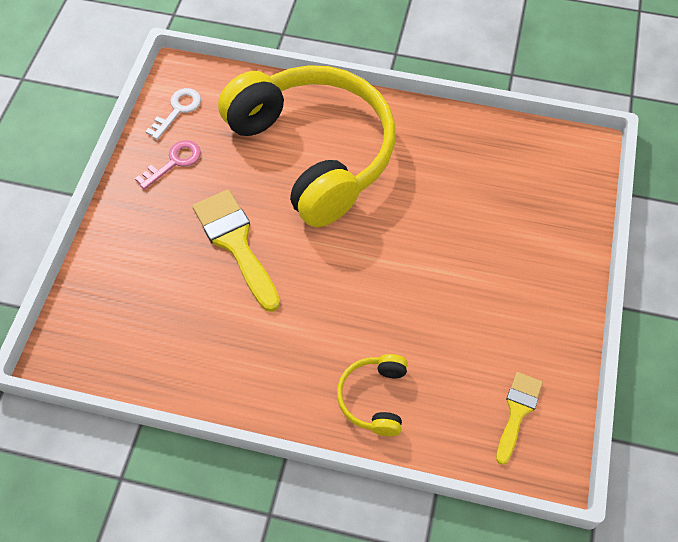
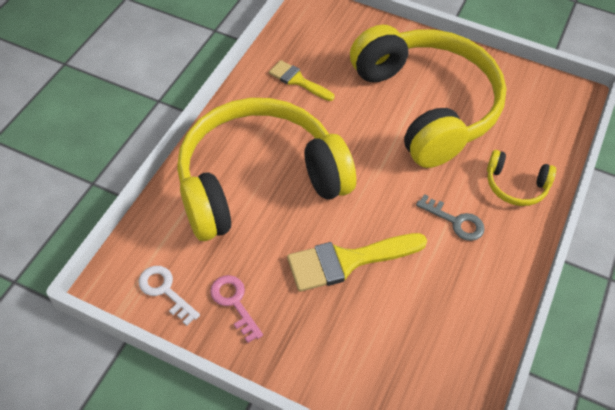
camera: 80 degrees left, 5 degrees down
(307, 337) = (455, 221): none -> grey key
(468, 290) = (426, 105): none -> yellow headphones
(517, 412) = (532, 102): yellow brush -> yellow brush (298, 80)

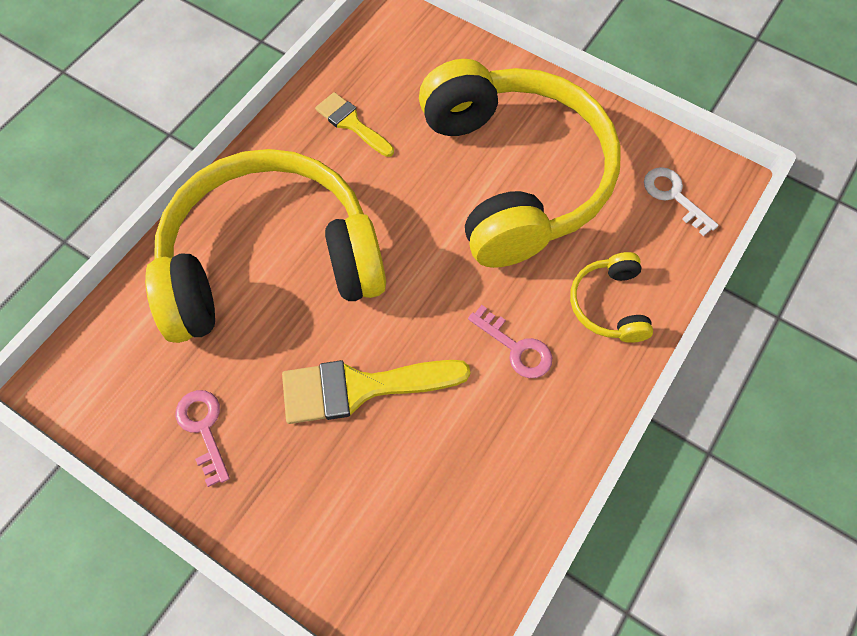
camera: 10 degrees right, 10 degrees up
(165, 291) = (120, 401): white key -> white key (673, 196)
(455, 221) = (516, 347): grey key -> pink key
(515, 185) = (609, 304): yellow headphones -> yellow headphones turned 60 degrees clockwise

